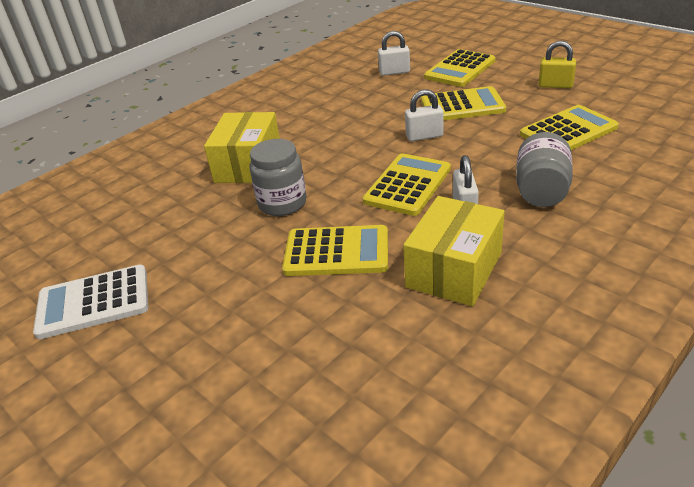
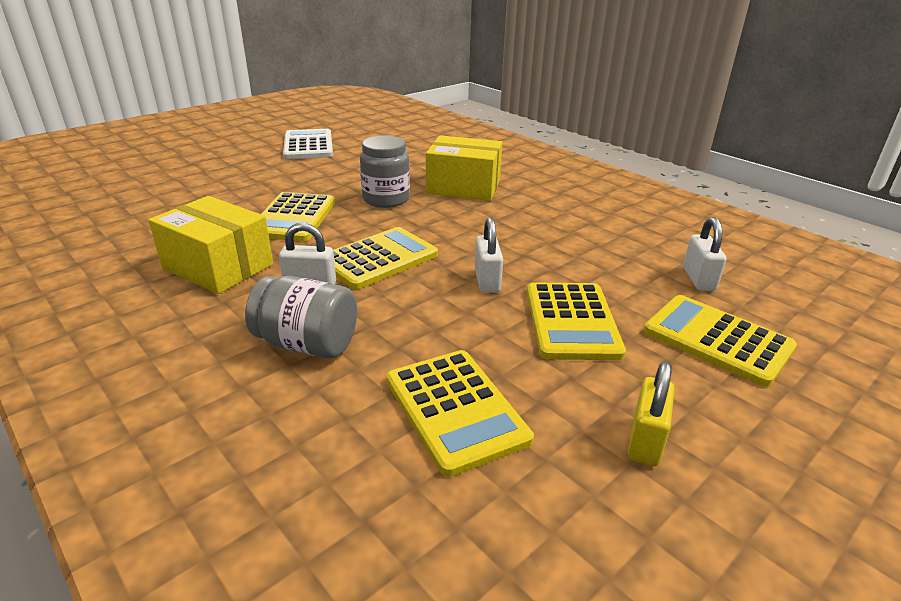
camera: 90 degrees right, 5 degrees down
(407, 185) = (379, 259): yellow calculator -> yellow calculator turned 75 degrees counterclockwise

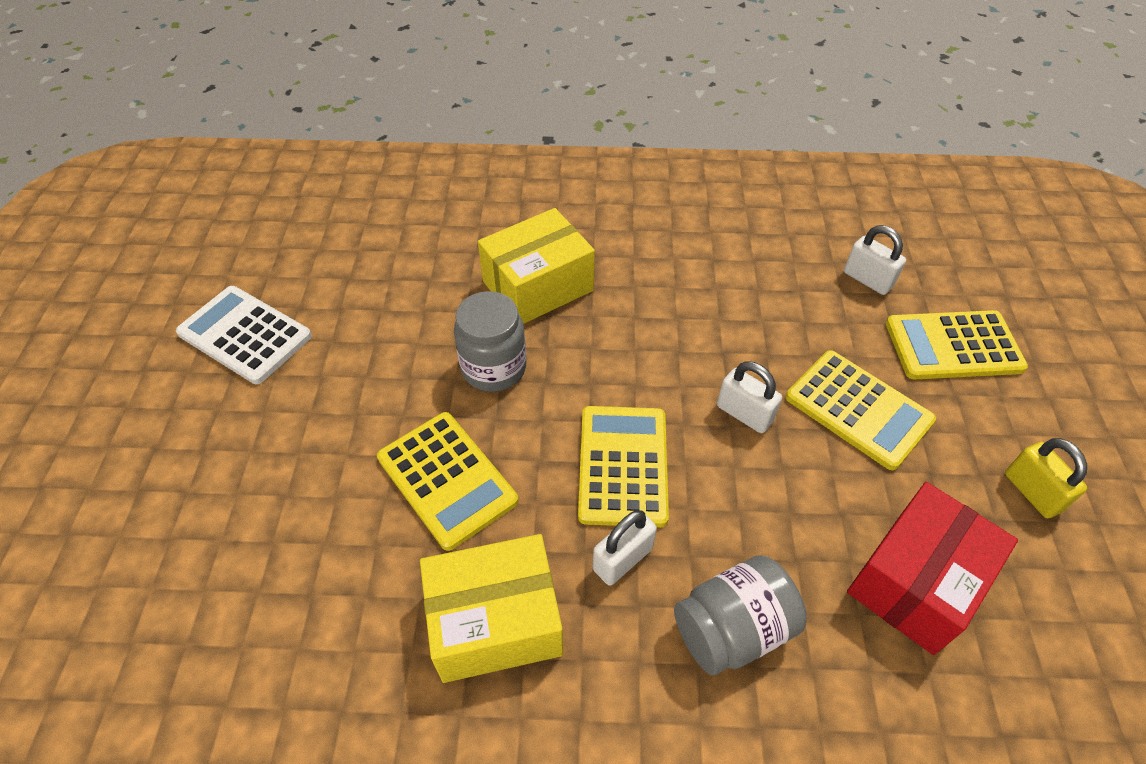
camera: 45 degrees left, 20 degrees up
(455, 409) = (916, 581): yellow calculator -> red box

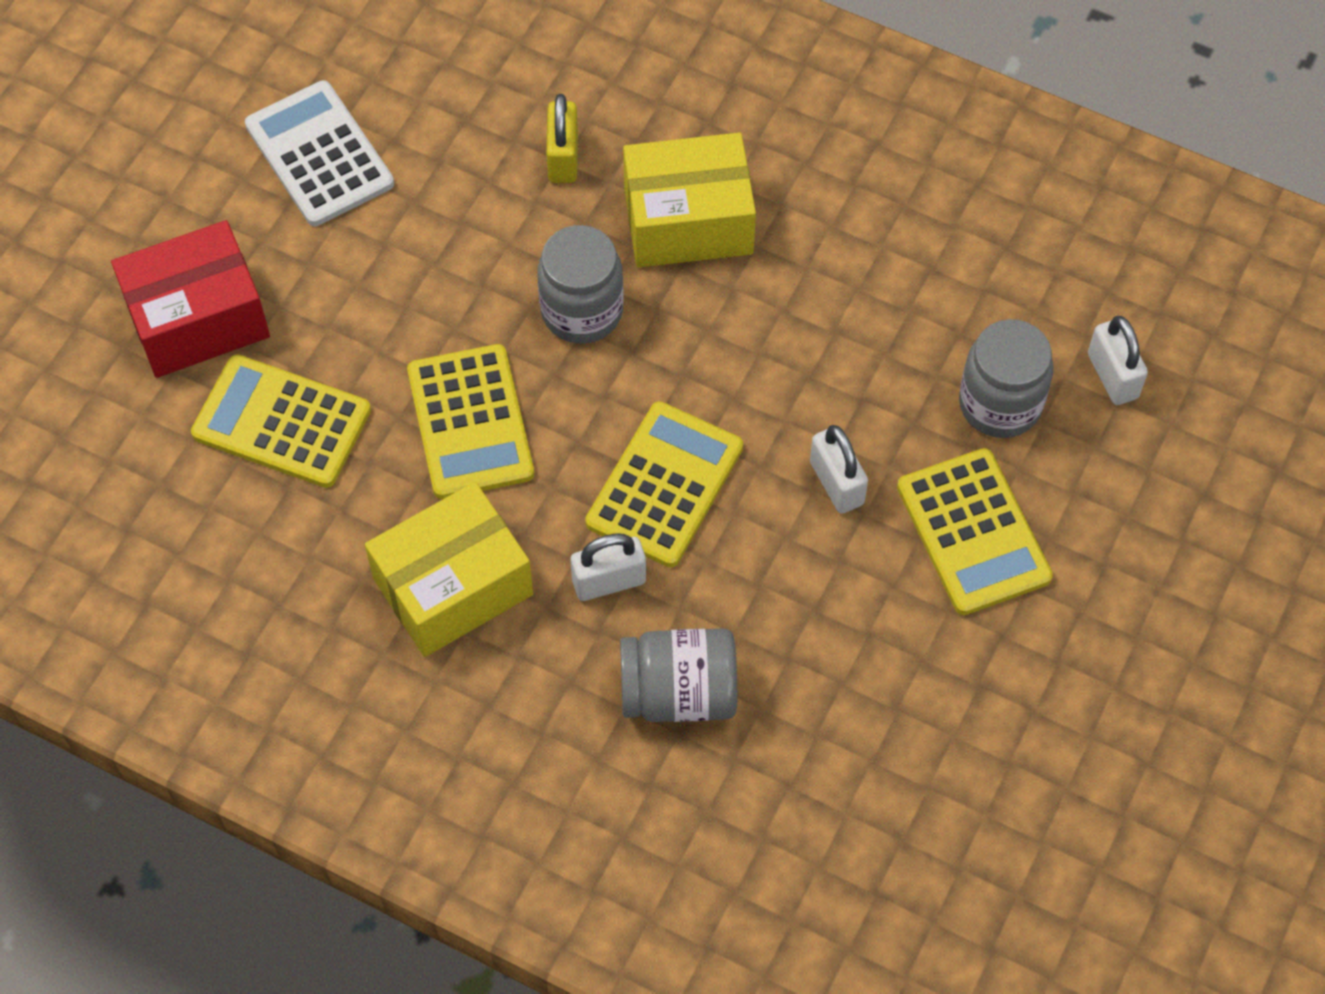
camera: 25 degrees right, 10 degrees up
(495, 621) = (453, 586): yellow box -> yellow box turned 45 degrees counterclockwise
(813, 321) = (1000, 404): none -> grey jar
(916, 581) = (897, 731): red box -> red box (198, 319)
(953, 346) = (1151, 505): yellow calculator -> yellow calculator (281, 422)
(1032, 492) = (1100, 702): yellow padlock -> yellow padlock (563, 157)

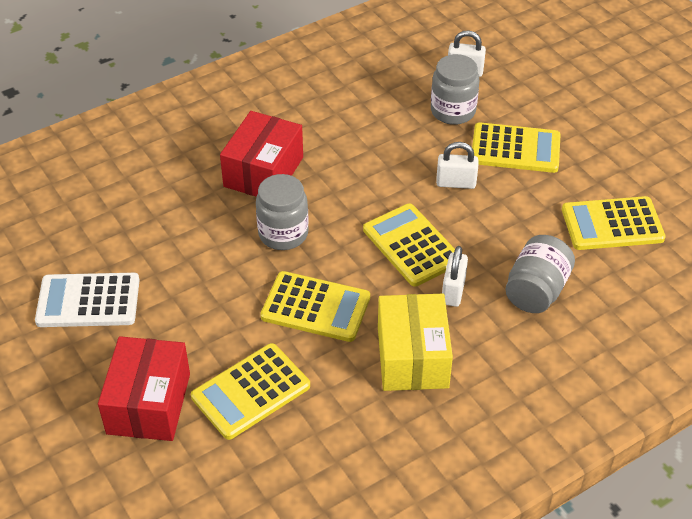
camera: 60 degrees left, 15 degrees down
(563, 157) = (183, 202): yellow padlock -> none
(688, 221) = (263, 172): yellow box -> red box
(892, 743) = (612, 224): none -> yellow calculator

